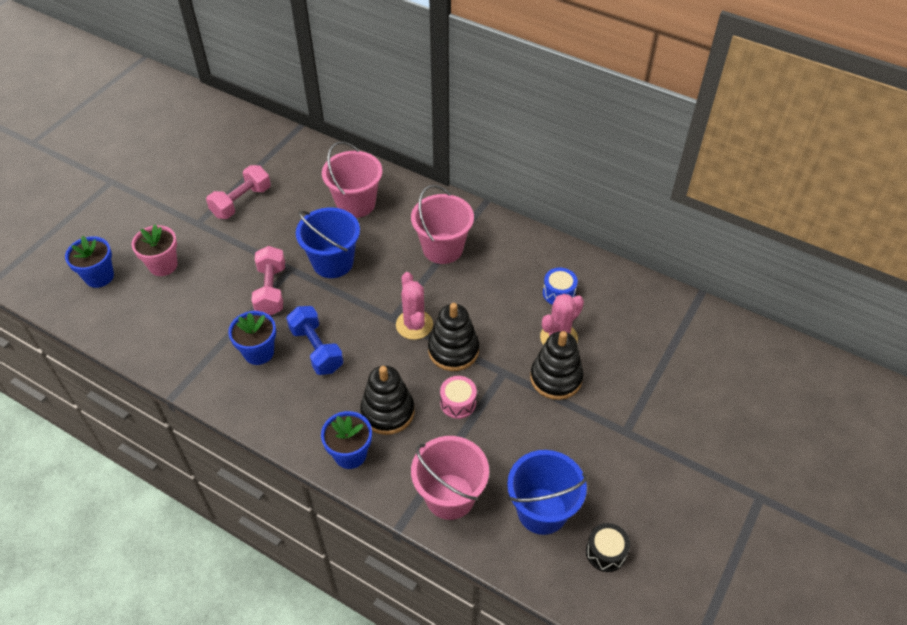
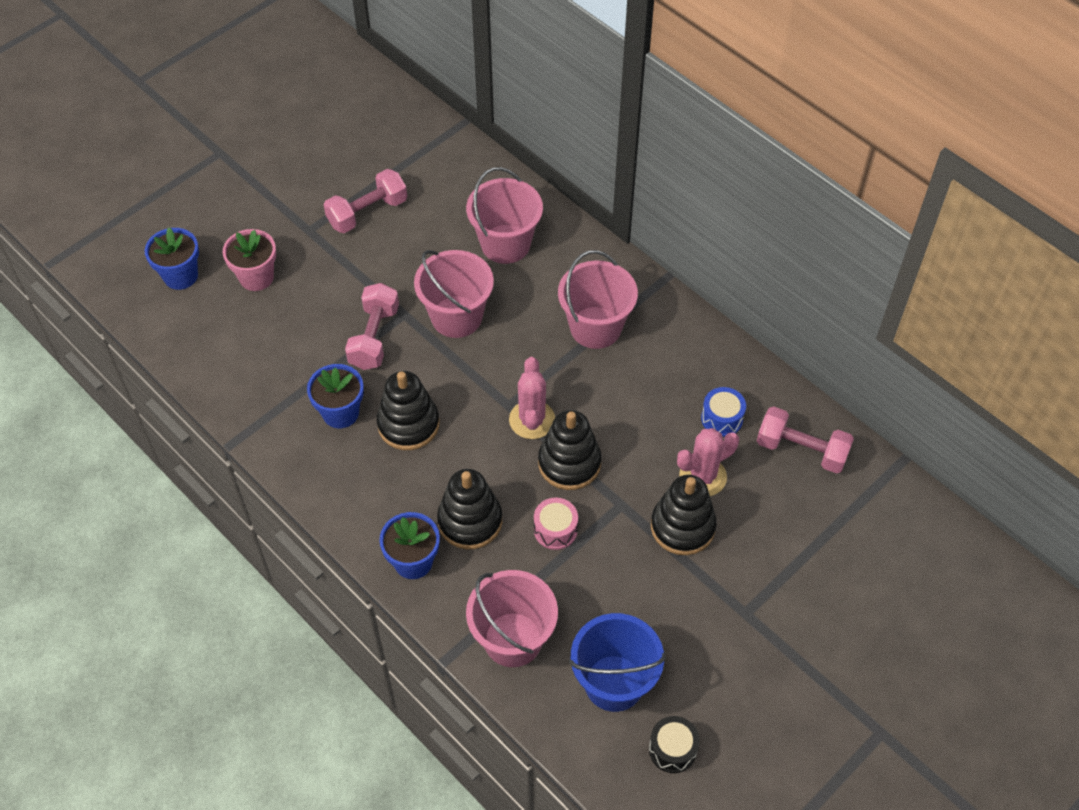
camera: 15 degrees right, 5 degrees up
(317, 349) = (408, 424): blue dumbbell -> black stacking toy
(333, 262) = (456, 317): blue bucket -> pink bucket
(625, 303) = (801, 450): none -> pink dumbbell

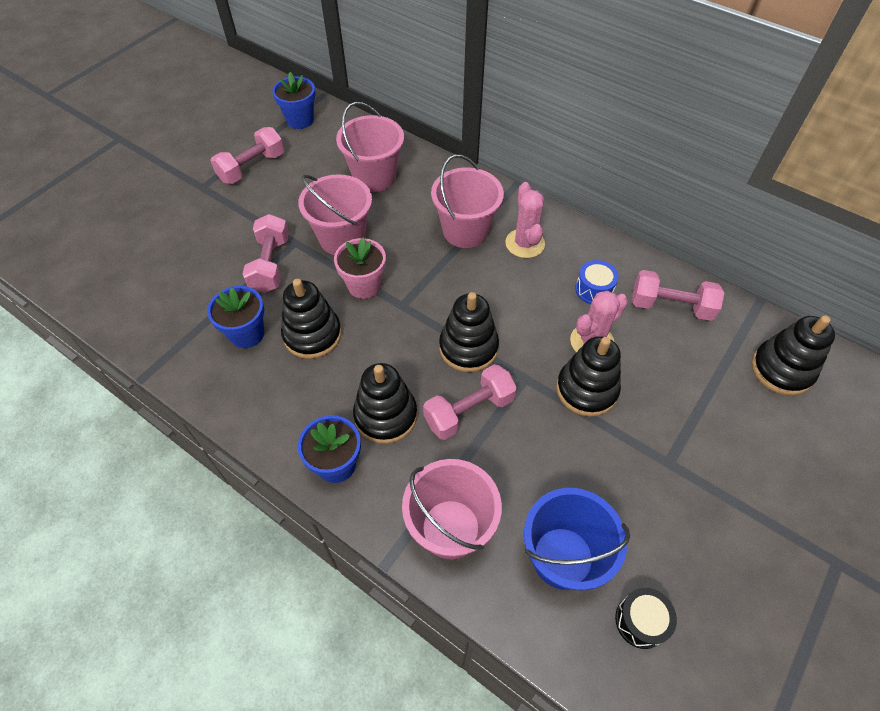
camera: 10 degrees left, 0 degrees up
(180, 276) = (87, 237): blue flower pot -> blue flower pot (300, 120)
(256, 277) = (157, 229): pink flower pot -> pink flower pot (364, 285)
(532, 420) = (426, 315): pink cactus -> pink cactus (525, 243)
(555, 530) = (469, 411): pink drum -> pink dumbbell
(898, 538) = (781, 369): none -> black stacking toy

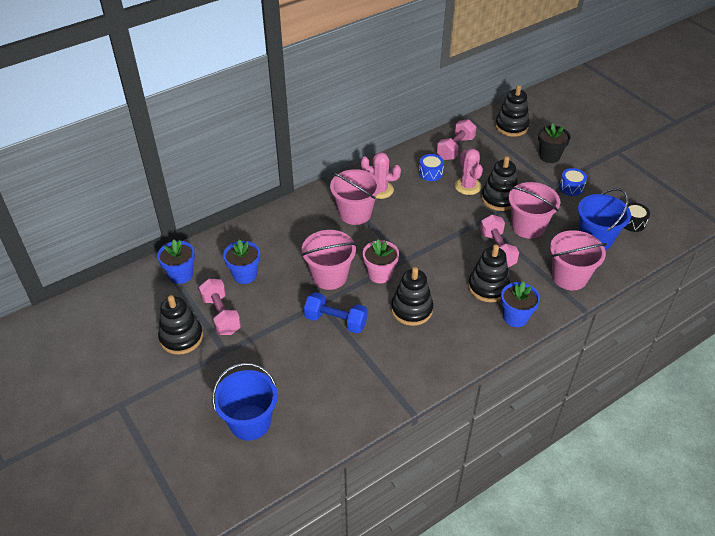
camera: 70 degrees left, 10 degrees down
(109, 235) = (250, 422): none -> blue bucket
(247, 334) = (396, 345): blue flower pot -> blue flower pot (245, 275)
(270, 264) = (336, 321): pink dumbbell -> blue dumbbell
(374, 177) = (276, 245): pink bucket -> pink bucket (528, 227)
(468, 348) = (452, 238): black stacking toy -> black stacking toy (181, 337)
(678, 494) = (571, 187): none -> blue drum
(741, 443) = (549, 156): none -> black flower pot

